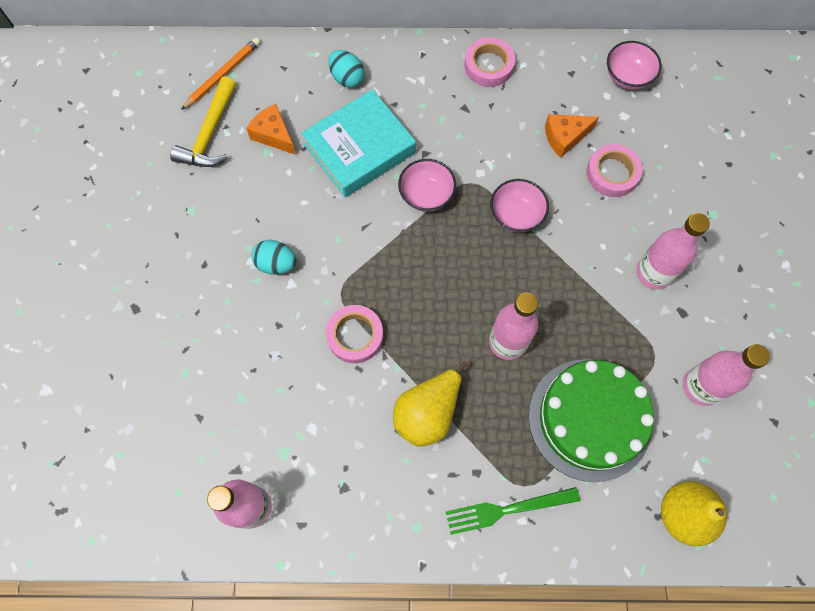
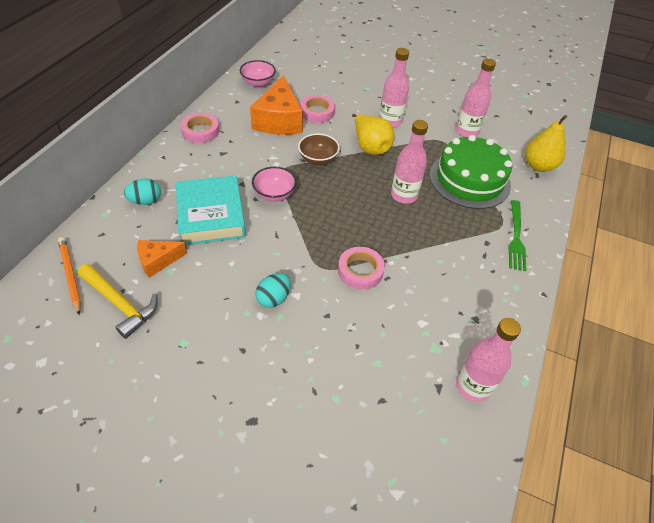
camera: 70 degrees left, 20 degrees down
(428, 413) = (436, 252): yellow pear -> yellow pear (370, 147)
(516, 215) = (318, 159): pink bowl -> brown bowl
(565, 137) = (279, 120): orange cheese -> orange cheese, size x1.83

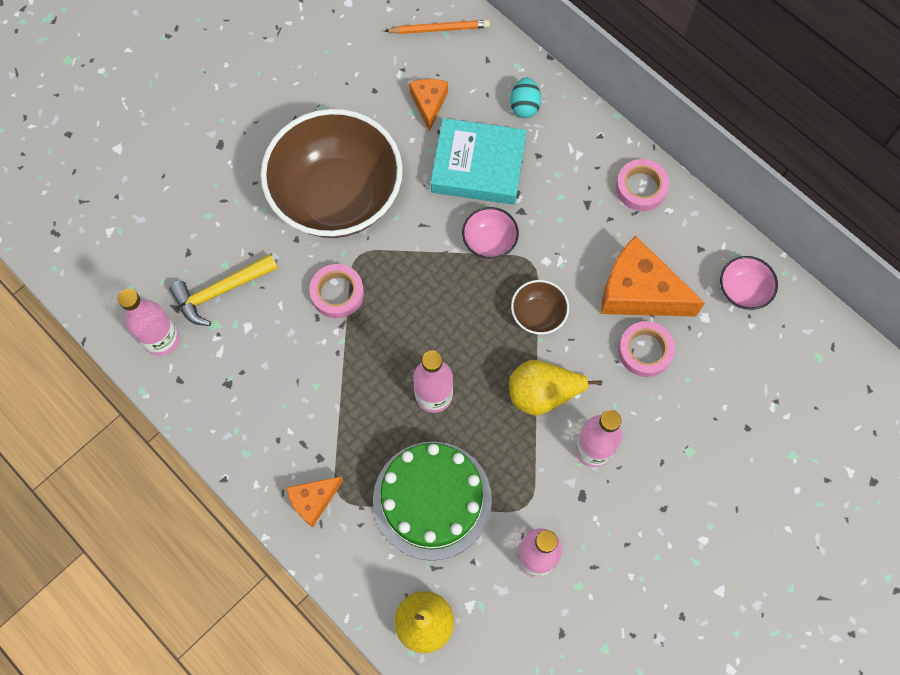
camera: 115 degrees right, 20 degrees up
(120, 303) = (387, 65): yellow hammer -> yellow hammer (221, 291)
(273, 298) = (337, 197): turquoise egg -> brown bowl
(516, 237) = (313, 500): green fork -> orange cheese

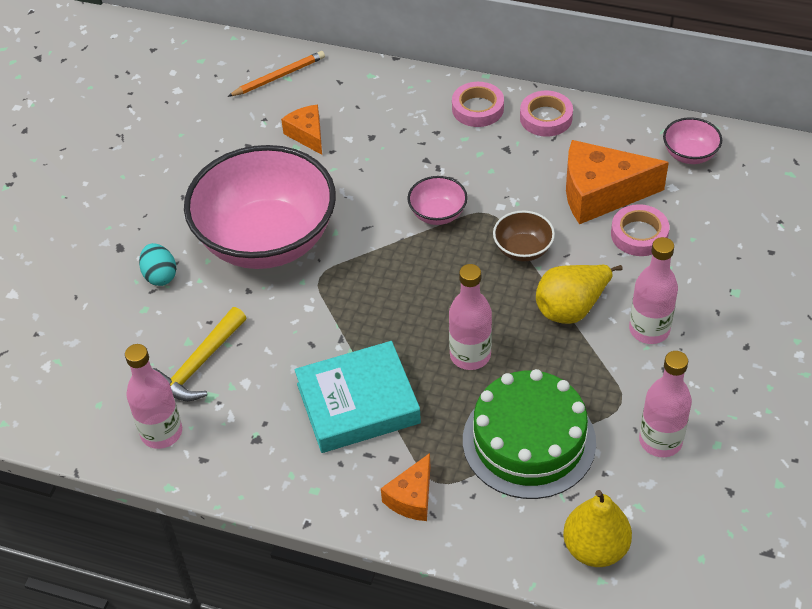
camera: 25 degrees left, 20 degrees down
(337, 197) = (267, 240): brown bowl -> pink bowl
(337, 293) = (319, 315): pink tape -> pink tape (477, 108)
(478, 166) = (386, 162): turquoise book -> turquoise book (358, 403)
(524, 106) = (398, 101): turquoise egg -> turquoise egg (160, 275)

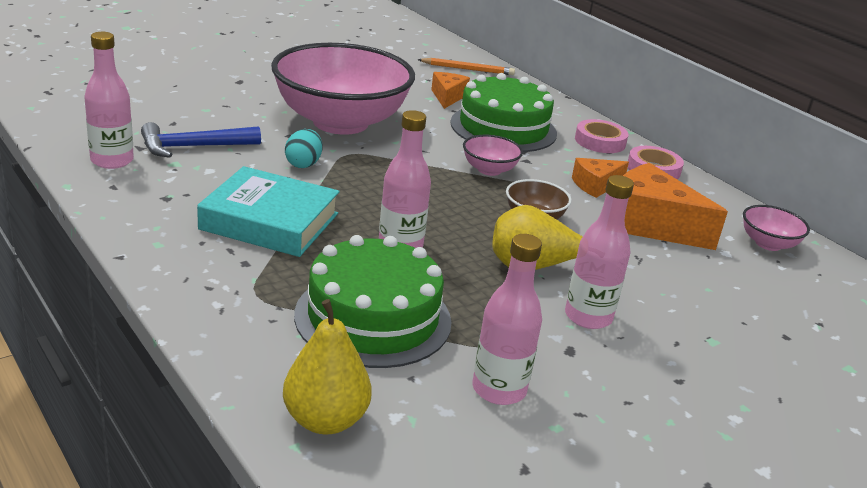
camera: 30 degrees right, 20 degrees down
(160, 275) = (242, 102): turquoise egg -> turquoise egg (303, 164)
(199, 365) = (194, 147): yellow hammer -> blue hammer
(393, 147) = (503, 128): none -> green cake
(412, 497) = (222, 291): orange cheese -> orange cheese (596, 185)
(639, 234) = (656, 261): pink tape -> none

